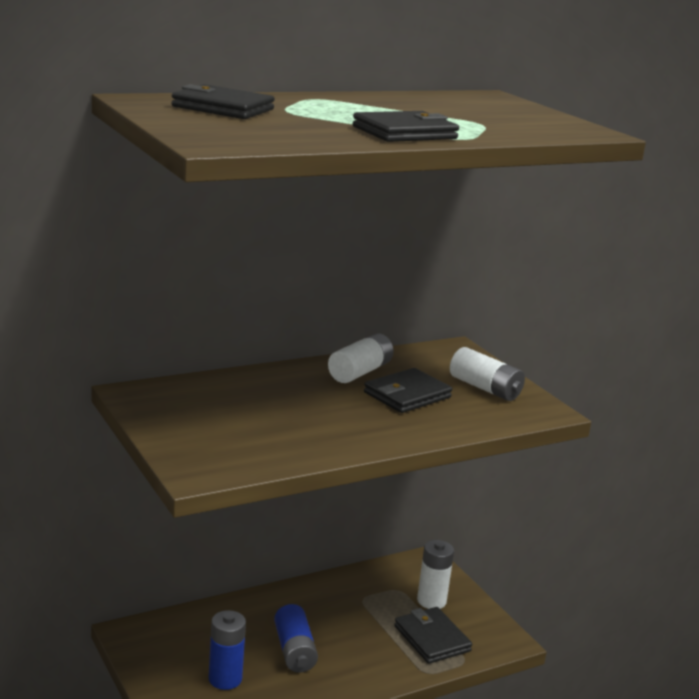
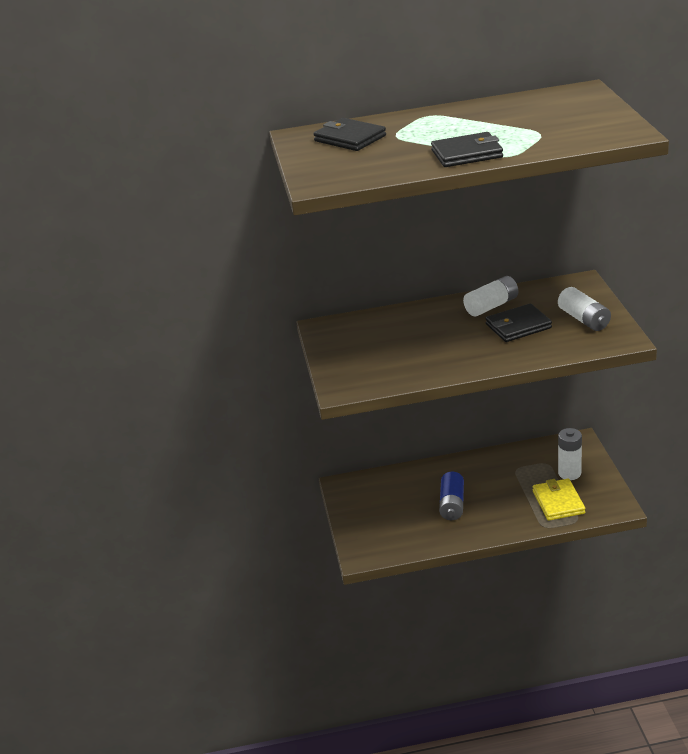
camera: 25 degrees right, 10 degrees up
(225, 679) = (397, 521): blue battery -> none
(432, 639) = (558, 502): black wallet -> yellow wallet

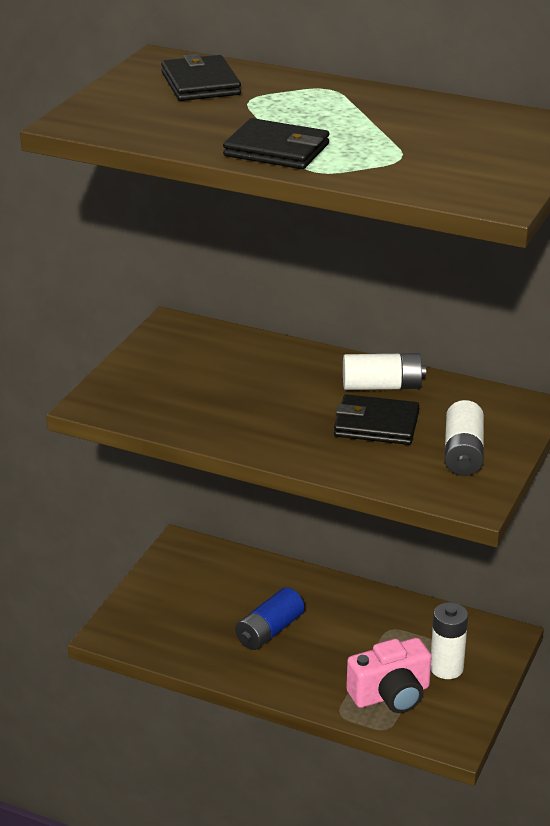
camera: 30 degrees right, 0 degrees up
(558, 502) = (391, 695): yellow wallet -> pink camera

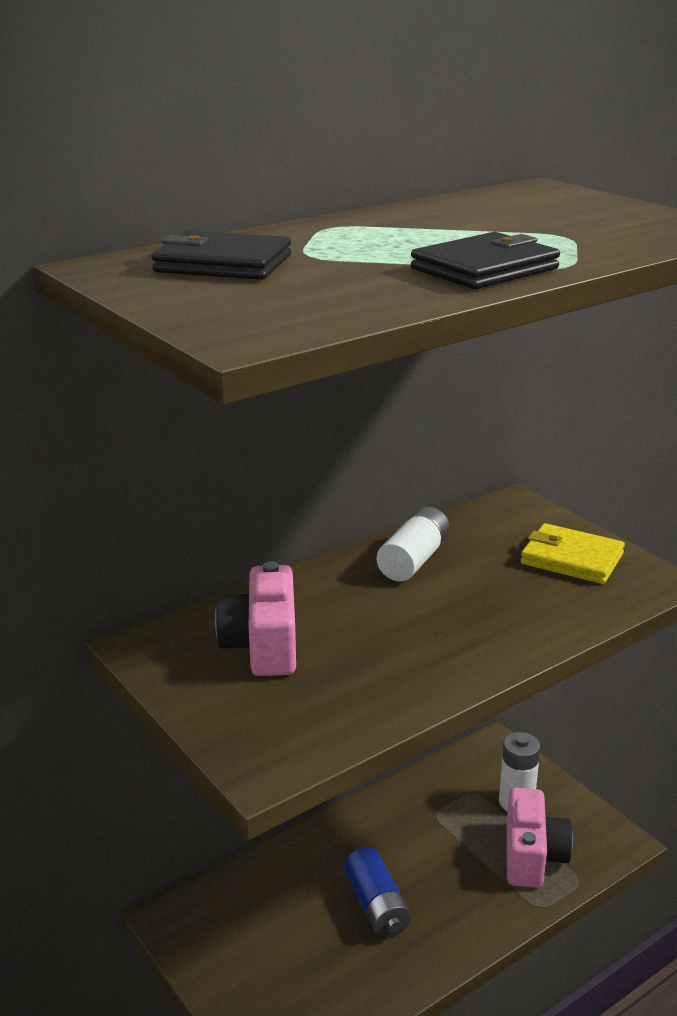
camera: 60 degrees left, 5 degrees down
(211, 364) = (263, 646): none -> pink camera
(376, 424) = (483, 586): black wallet -> none
(463, 453) = (571, 559): white battery -> yellow wallet

